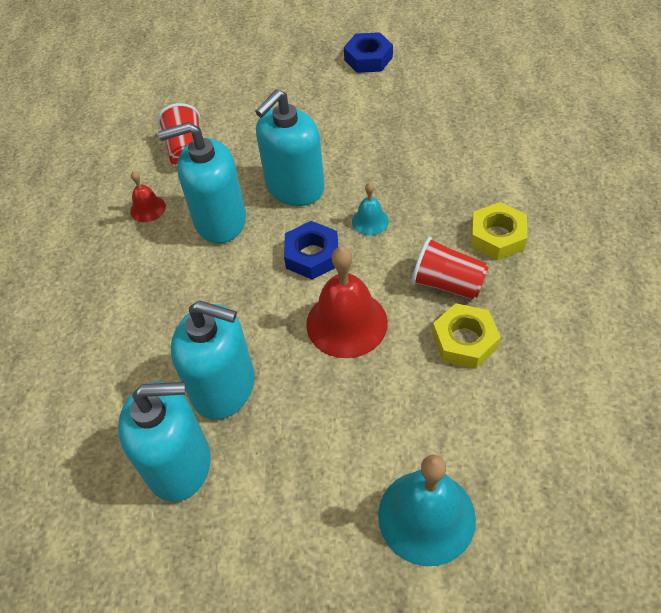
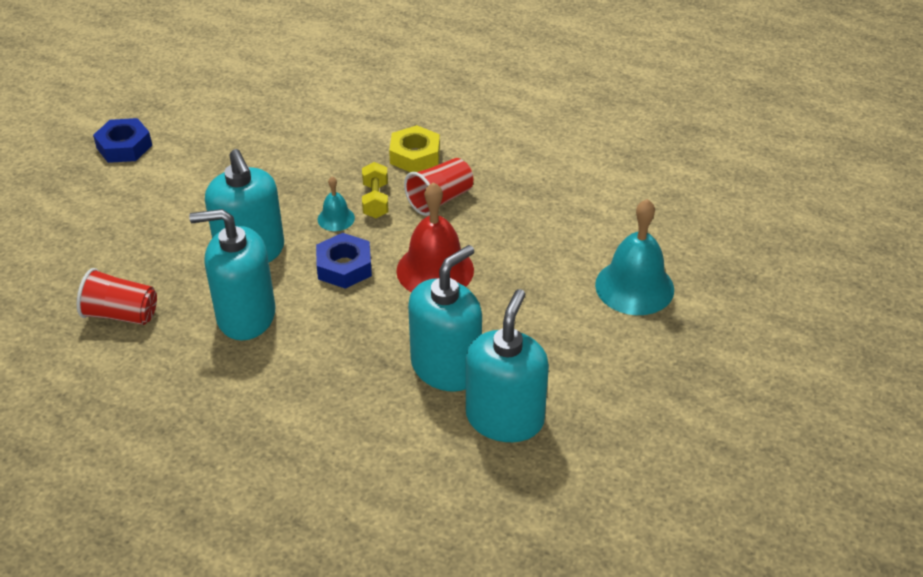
camera: 70 degrees left, 10 degrees down
(147, 208) = (178, 366): red bell -> none
(220, 220) = (246, 316): turquoise soap dispenser -> turquoise soap dispenser turned 75 degrees clockwise
(412, 237) = (375, 201): none -> yellow dumbbell
(464, 341) = (501, 212): yellow nut -> none

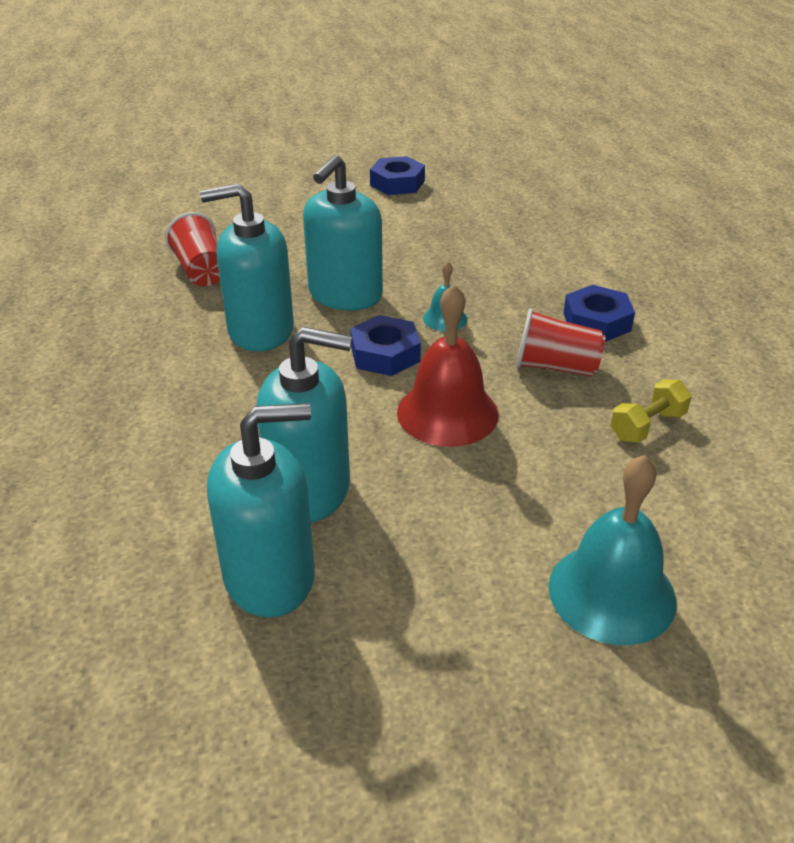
camera: 55 degrees right, 5 degrees down
(246, 316) = (260, 330): turquoise soap dispenser -> turquoise soap dispenser turned 60 degrees counterclockwise
(375, 201) = (500, 329): yellow dumbbell -> yellow dumbbell (647, 426)
(415, 155) = (596, 321): yellow nut -> blue nut

